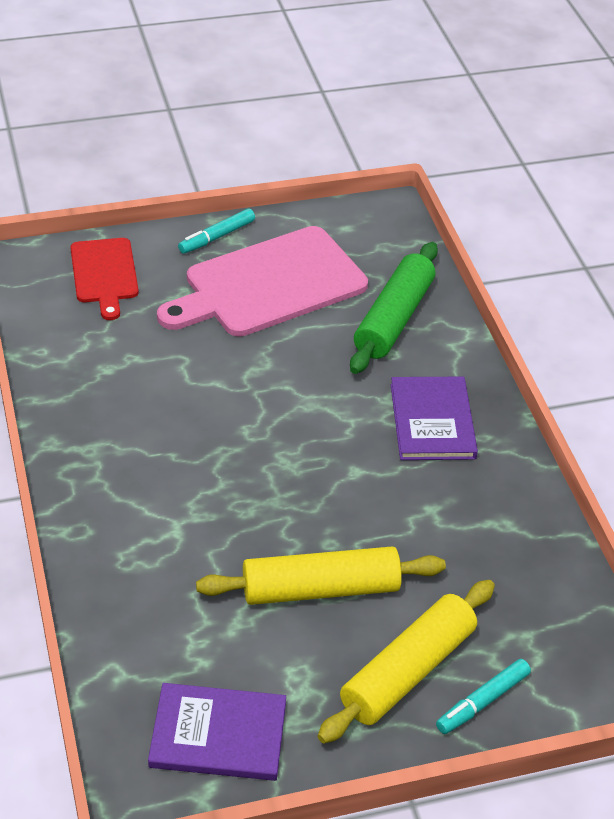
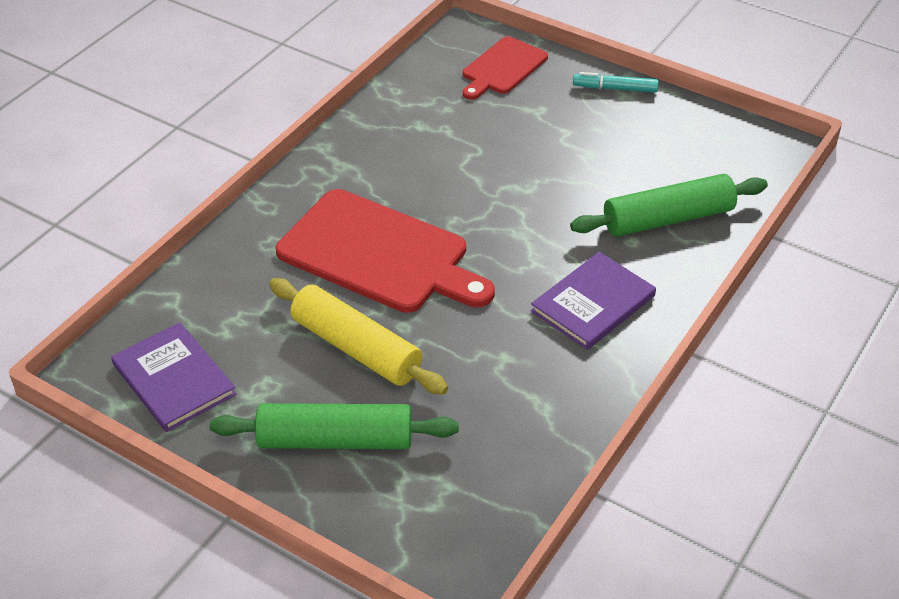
camera: 50 degrees right, 0 degrees up
(229, 500) = (379, 254): none -> red cutting board
(269, 285) = (607, 140): pink cutting board -> none
(407, 671) = (335, 440): yellow rolling pin -> green rolling pin
(482, 702) = (354, 499): turquoise marker -> none

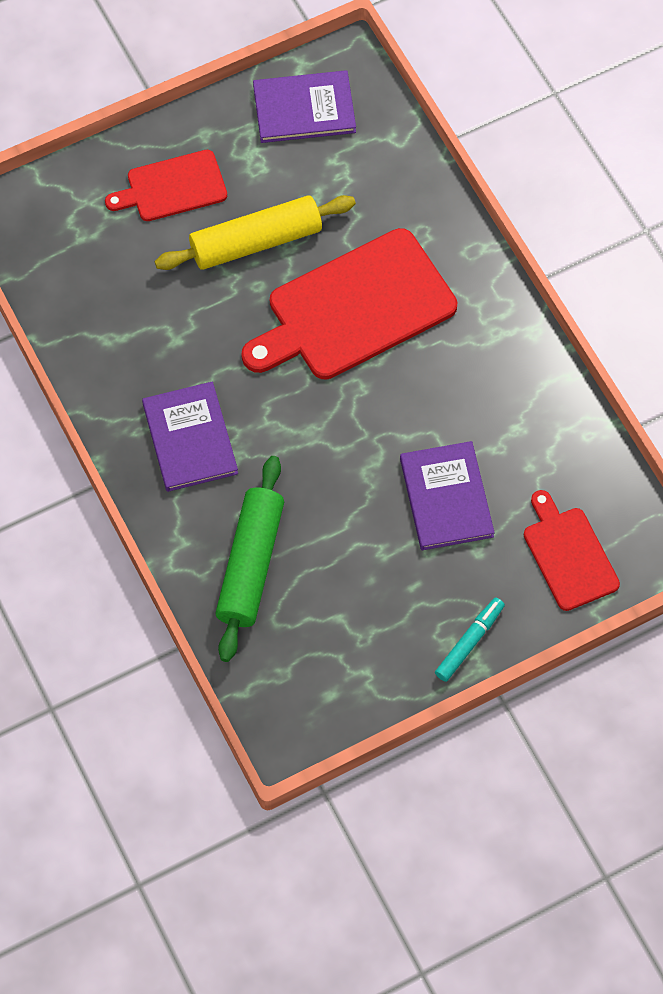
camera: 120 degrees right, 20 degrees up
(335, 440) = (172, 187): green rolling pin -> red cutting board
(511, 139) = (446, 497): none -> purple book

